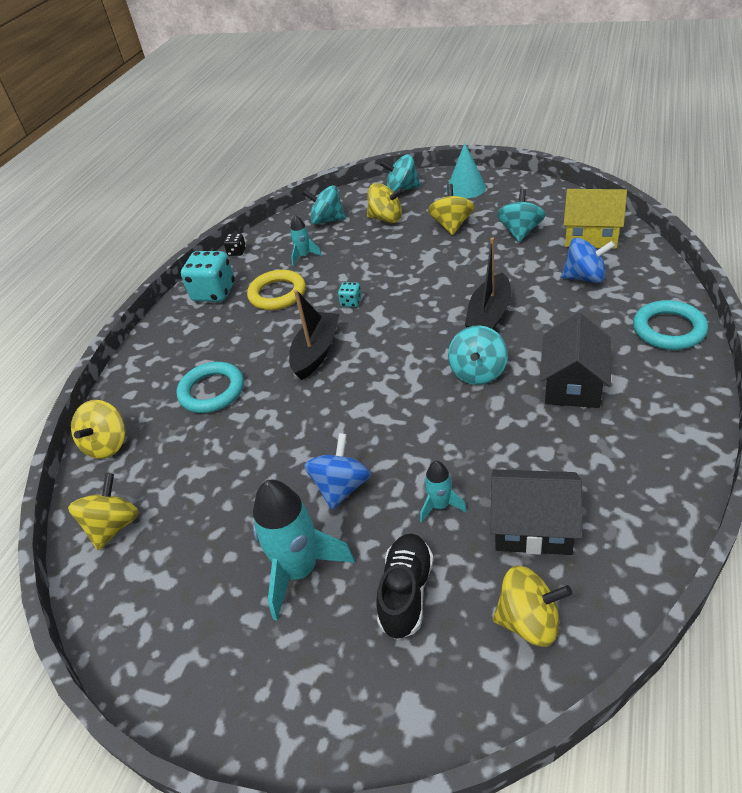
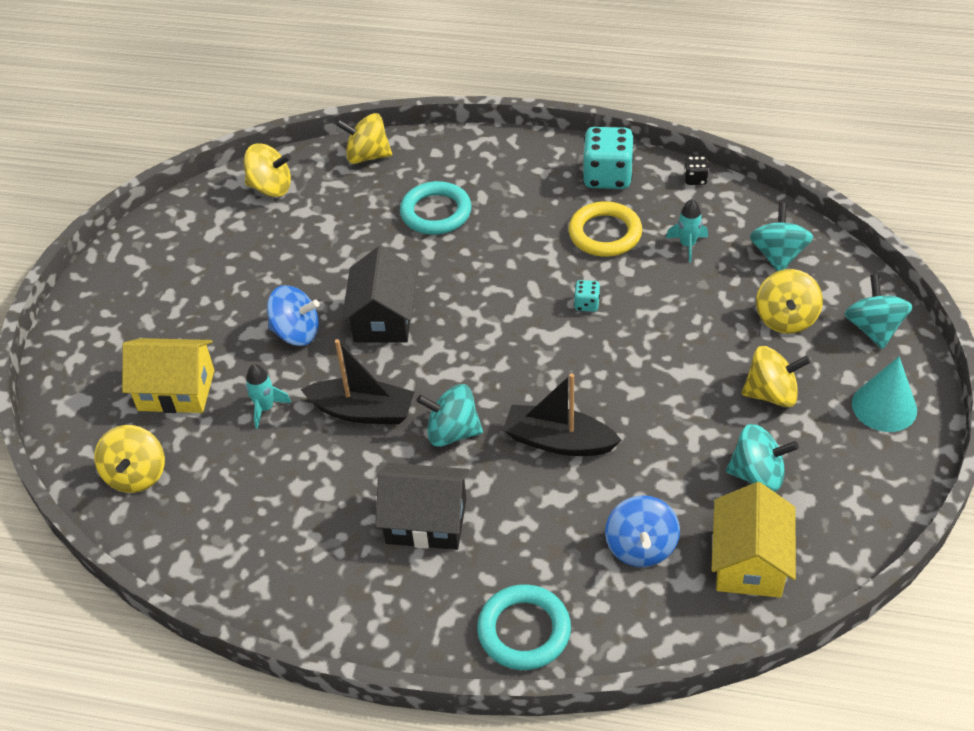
camera: 80 degrees right, 5 degrees up
(300, 571) = (208, 317): turquoise rocket -> none
(316, 352) = (494, 285): black boat -> black boat (362, 411)
(406, 593) = (176, 390): black shoe -> yellow house
(533, 527) = (232, 479): black house -> black house (383, 318)

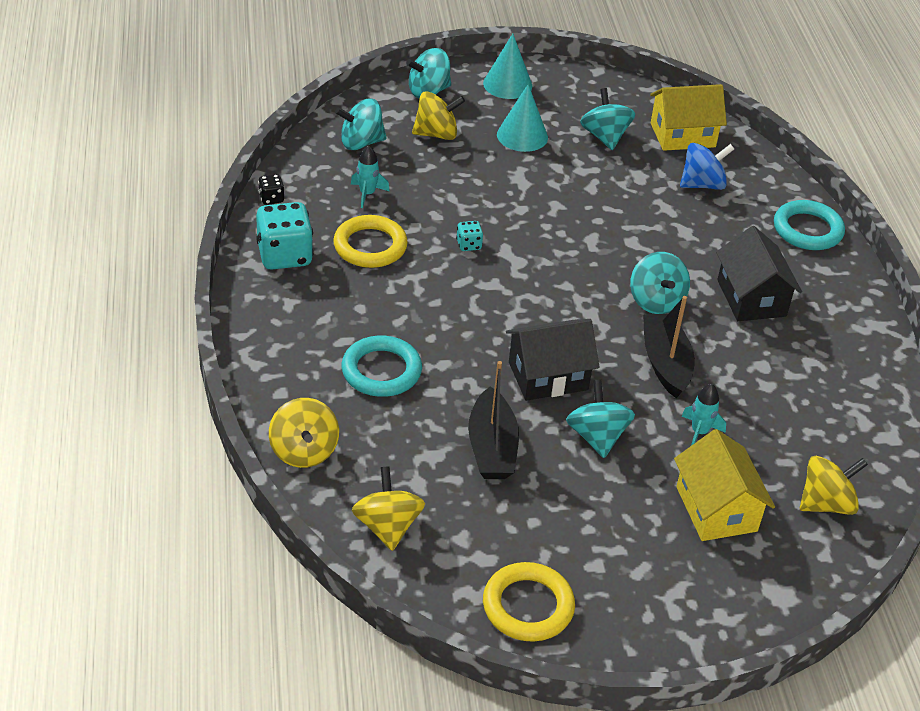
camera: 115 degrees left, 5 degrees down
(156, 247) = (528, 606): none -> yellow ring
(296, 333) = (597, 437): blue spinning top -> turquoise spinning top
(558, 441) = (630, 239): black boat -> black boat (492, 447)
(771, 394) = (522, 136): yellow spinning top -> turquoise cone

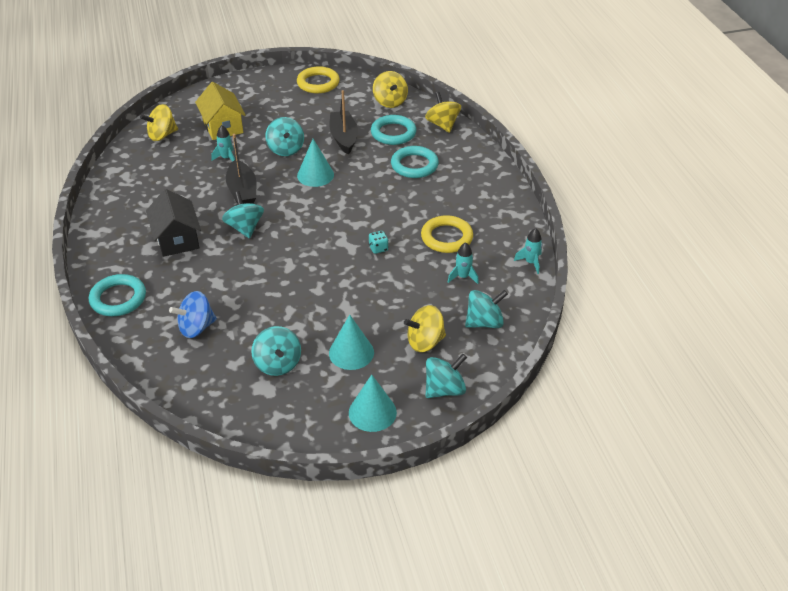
camera: 175 degrees right, 0 degrees up
(271, 198) = (530, 262): black dice -> turquoise rocket
(285, 255) = (501, 223): turquoise dice -> none
(400, 445) = (393, 133): none -> turquoise ring
(548, 376) = (315, 175): black house -> turquoise cone
(682, 135) = (206, 378): yellow house -> none

